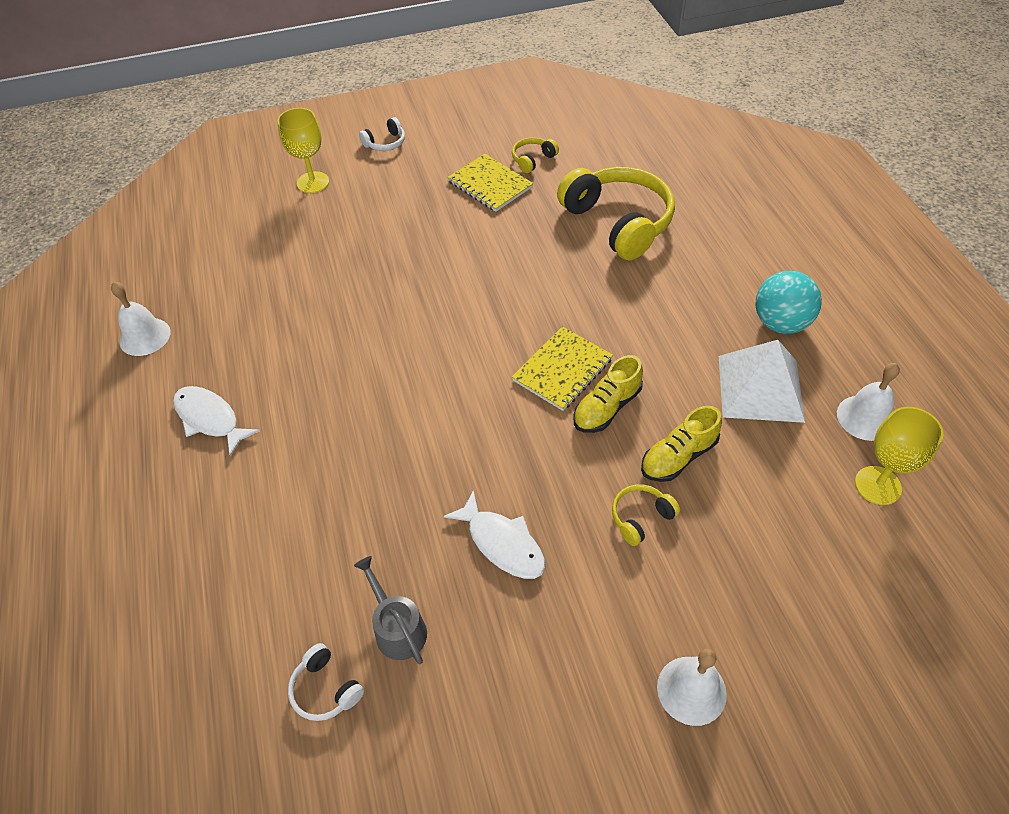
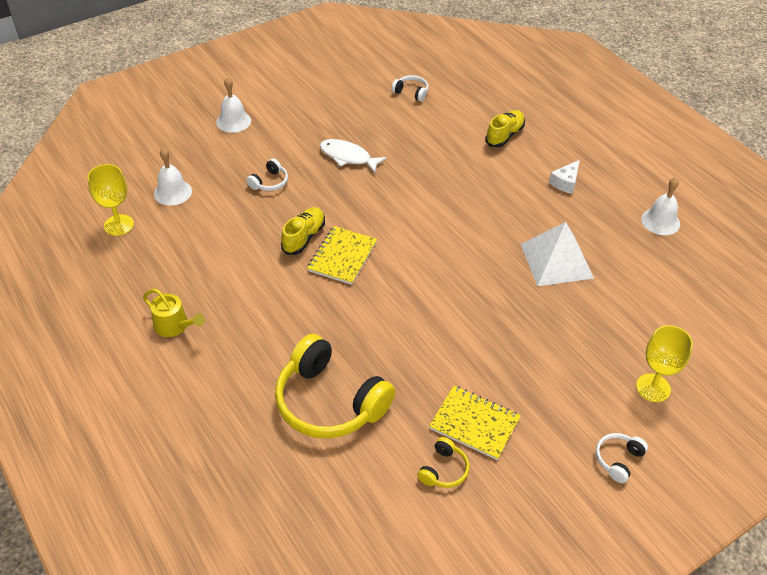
camera: 160 degrees right, 5 degrees down
(210, 419) = (565, 182): white fish -> white cheese
(397, 628) = (388, 116): grey watering can -> none
(641, 517) = (269, 182): yellow headphones -> white headphones
(678, 457) = (250, 217): yellow shoe -> yellow shoe (504, 135)
(760, 388) = (193, 271): white pyramid -> white pyramid (556, 261)
(780, 323) = (174, 326): turquoise ball -> yellow watering can
(865, 417) = (118, 265): white bell -> white bell (172, 192)

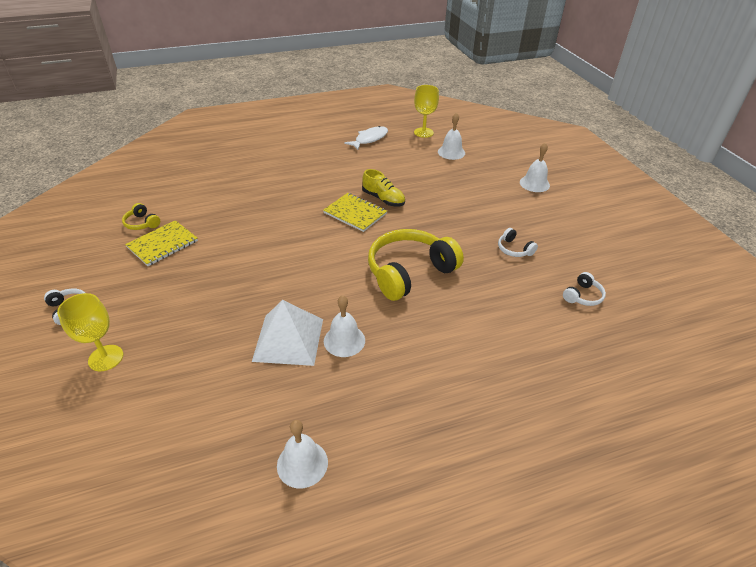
camera: 105 degrees right, 5 degrees down
(174, 326) = (325, 144): yellow watering can -> none
(269, 182) = (452, 192): white headphones -> white headphones (514, 249)
(329, 402) = (228, 189): yellow headphones -> yellow headphones (409, 272)
(348, 157) = (477, 235): white fish -> white fish (369, 139)
(504, 135) = (497, 355): yellow shoe -> none
(537, 224) = (344, 340): none -> white bell
(565, 182) = (401, 387): white cheese -> none

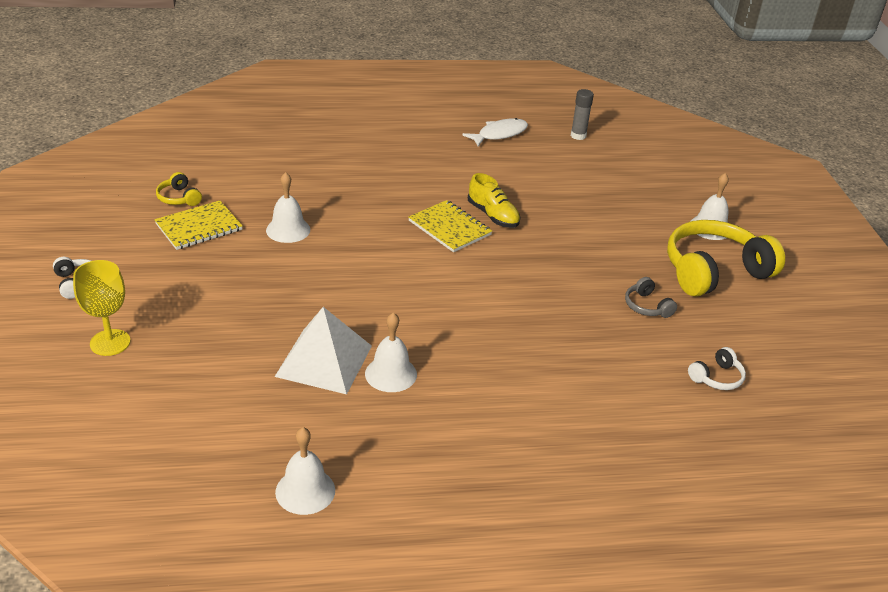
camera: 10 degrees right, 5 degrees down
(409, 272) = (497, 310): yellow headphones -> yellow headphones (714, 271)
(423, 132) = (578, 136): yellow goblet -> grey glue stick
(451, 152) = (607, 168): white bell -> white bell (288, 230)
(514, 249) = (647, 306): white headphones -> grey headphones

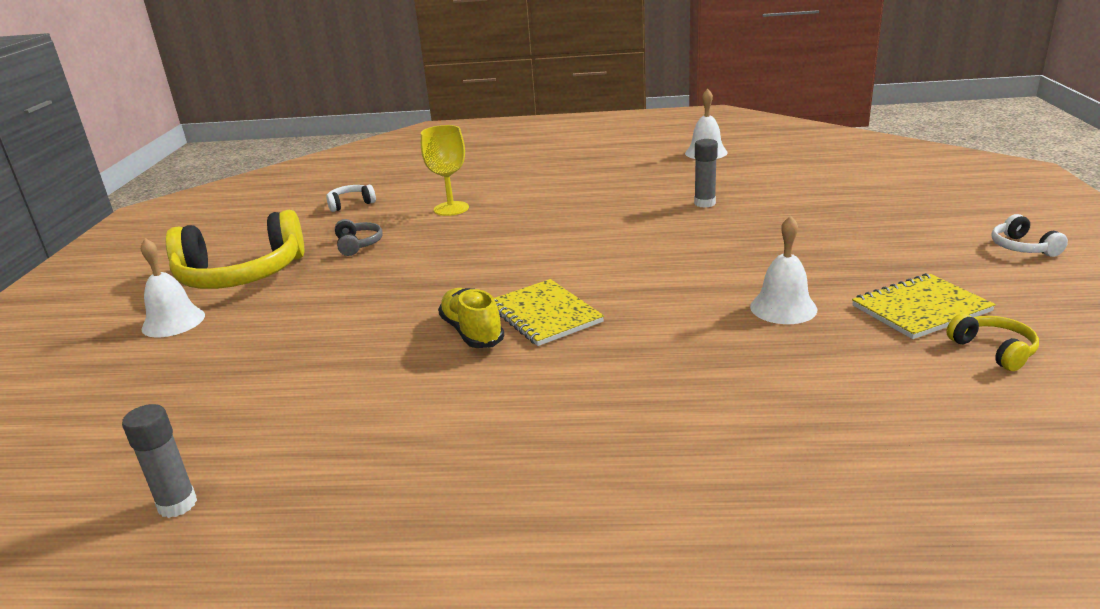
camera: 165 degrees left, 10 degrees down
(110, 342) = (926, 208): yellow goblet -> yellow goblet (451, 209)
(324, 360) = (704, 203): white pyramid -> grey glue stick
(391, 374) = (641, 198): white bell -> none
(499, 134) = (354, 509): white fish -> none

